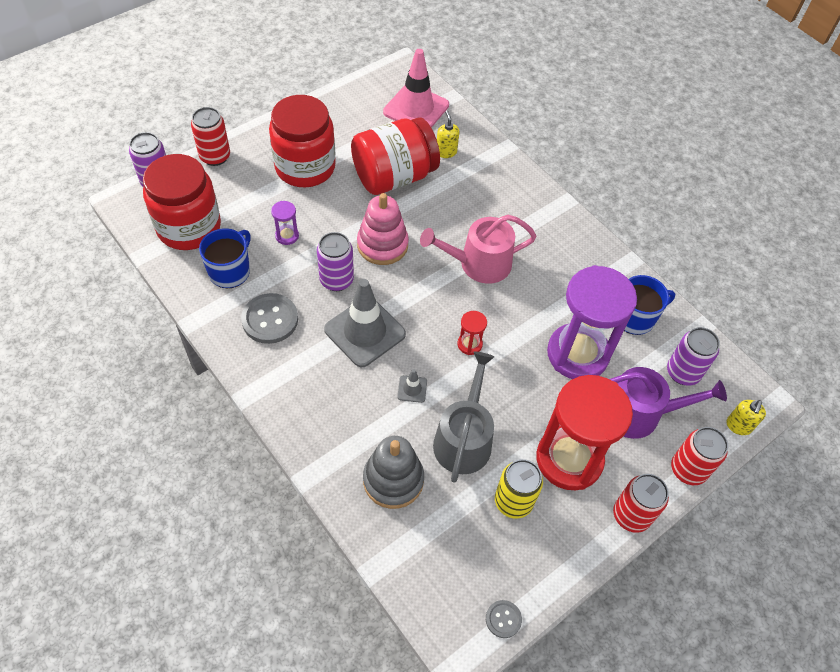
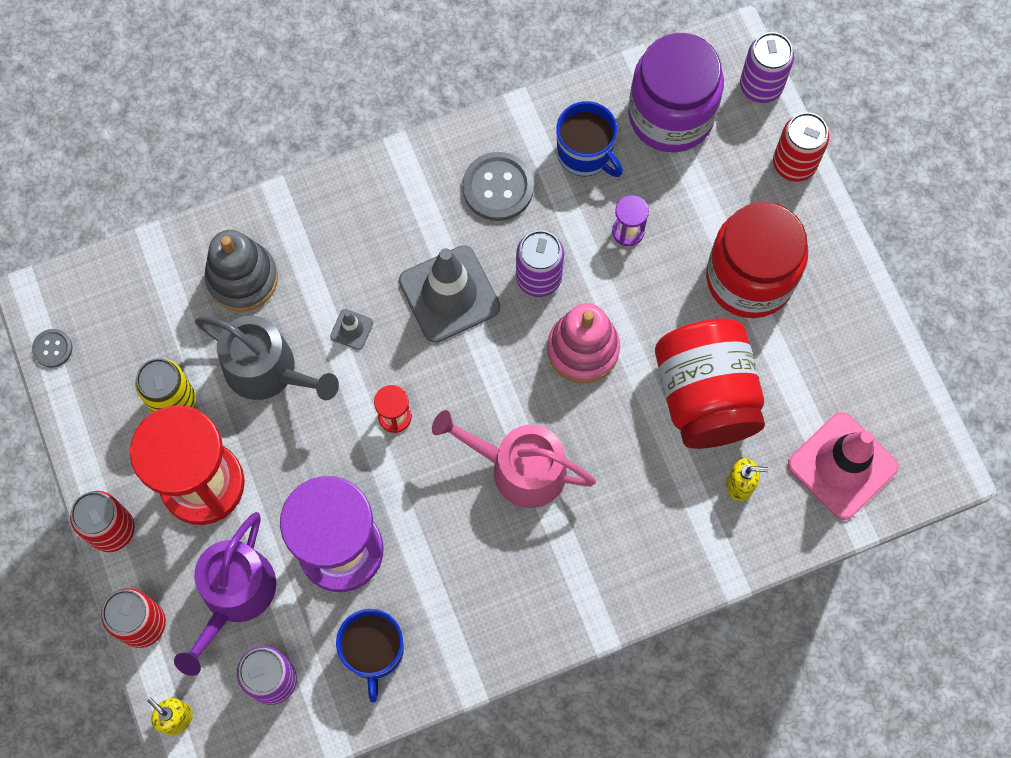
camera: 110 degrees right, 15 degrees up
(189, 227) = (671, 115): red jar -> purple jar
(479, 263) = (519, 468): pink watering can -> pink watering can turned 75 degrees counterclockwise

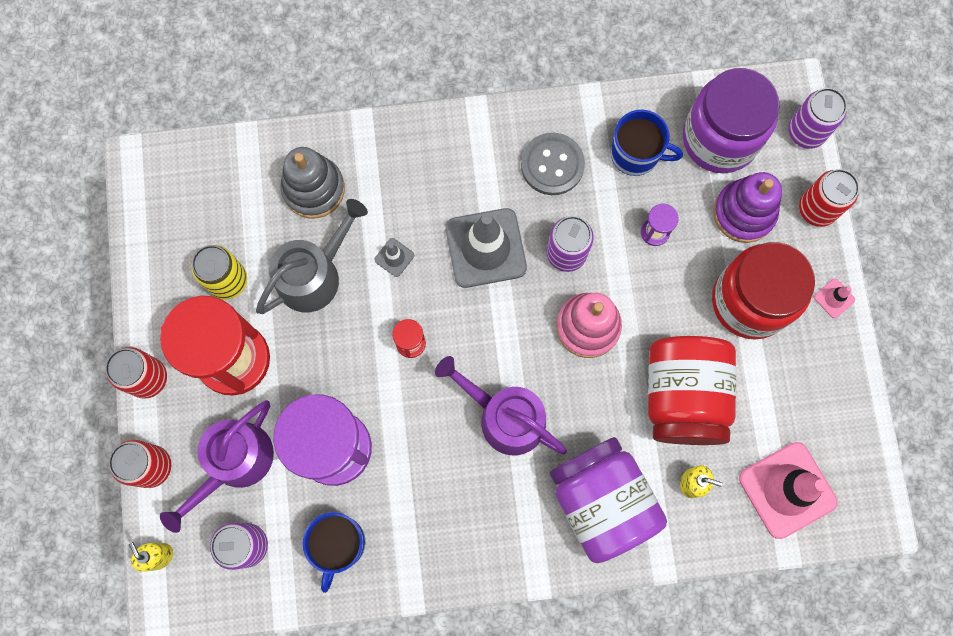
camera: 15 degrees right, 5 degrees up
(52, 348) = (139, 209): grey button -> none
(268, 370) = (314, 275): grey watering can -> grey watering can turned 90 degrees counterclockwise
(519, 468) = (505, 417): pink watering can -> purple watering can
(585, 154) = (636, 154): blue mug -> blue mug turned 45 degrees counterclockwise
(648, 530) = (601, 501): none -> purple jar
(717, 187) = (744, 213): none -> purple stacking toy
(837, 252) = (834, 298): none -> pink traffic cone

